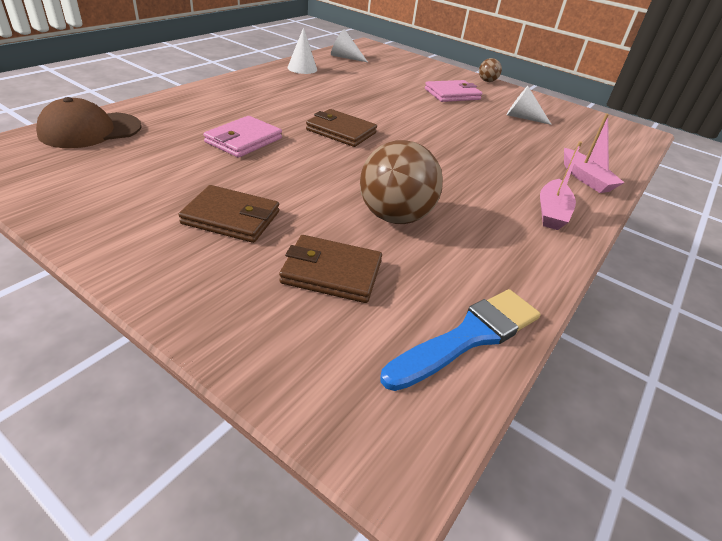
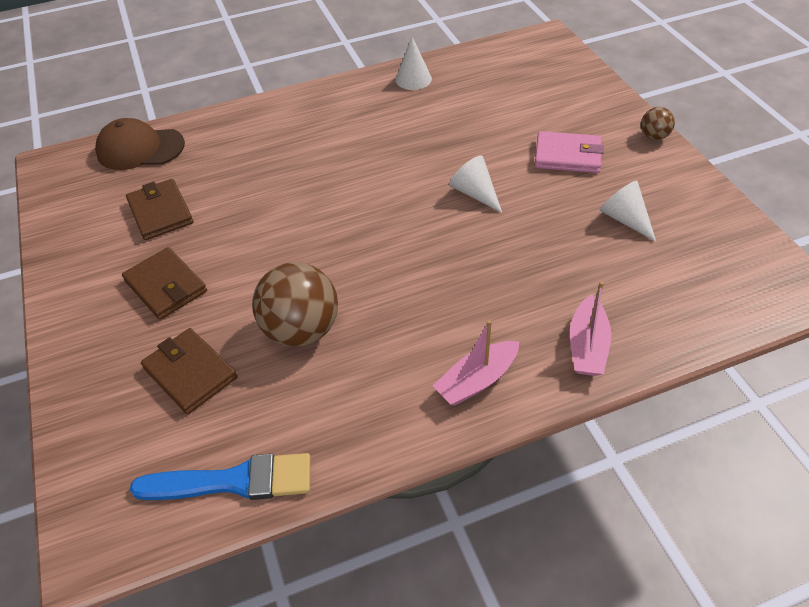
camera: 40 degrees right, 10 degrees up
(243, 140) = (254, 189): pink wallet -> none
(341, 131) = (361, 196): brown wallet -> brown wallet (161, 212)
(345, 57) = (488, 62): white cone -> white cone (475, 193)

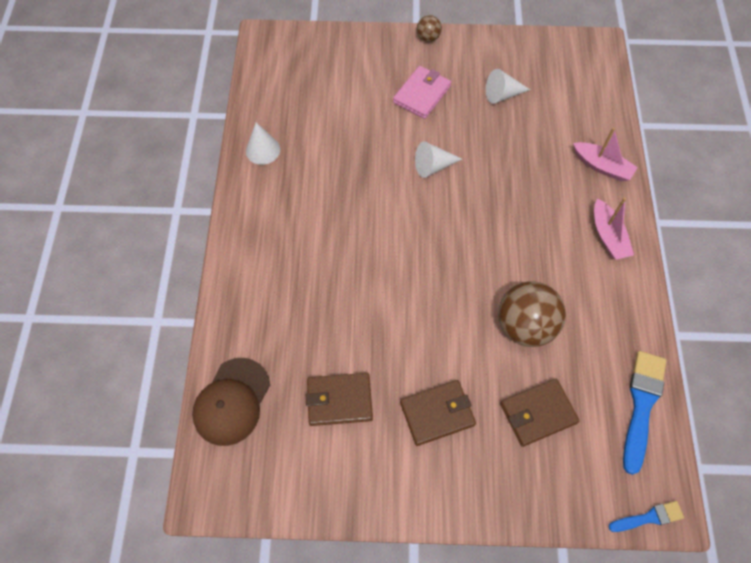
camera: 70 degrees left, 15 degrees up
(76, 527) = (649, 517): none -> blue brush

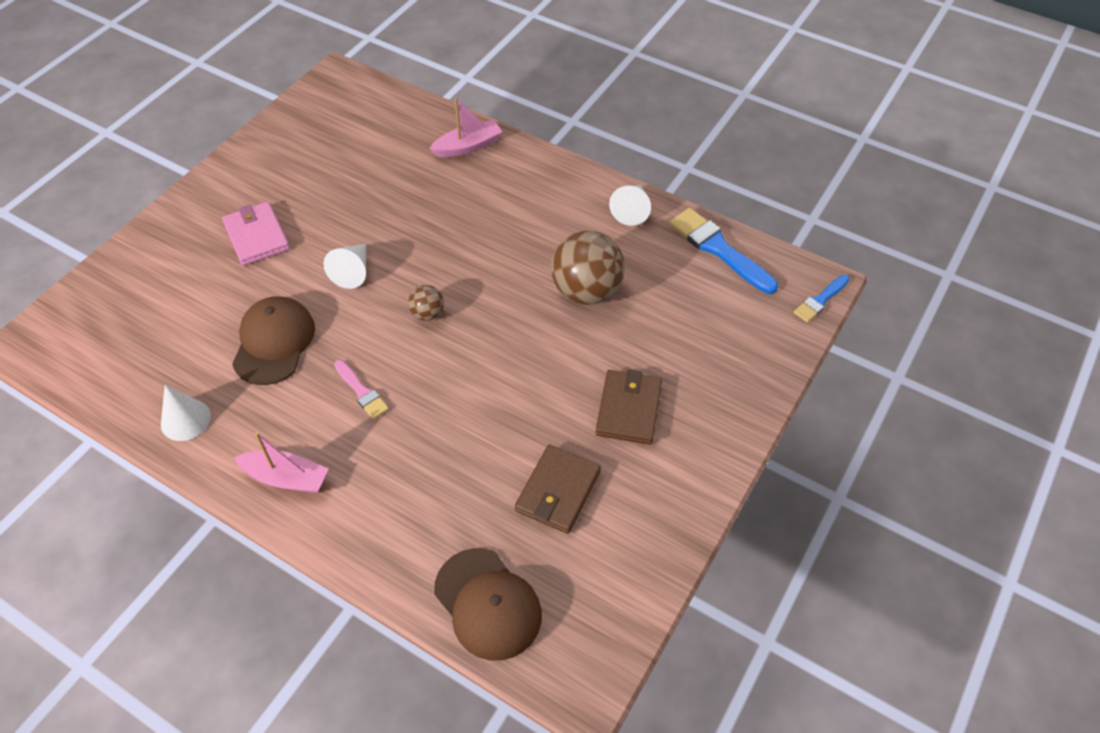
camera: 60 degrees left, 10 degrees down
(342, 232) = (361, 392): none -> pink brush
(347, 158) = (274, 342): none -> brown cap
(428, 38) = (191, 195): brown ball -> brown ball (428, 314)
(502, 94) = (321, 173): white cone -> white cone (631, 210)
(538, 413) = (679, 328): brown wallet -> none
(608, 236) = (542, 182): pink boat -> pink boat (286, 478)
(649, 517) = (820, 300): blue brush -> blue brush turned 150 degrees counterclockwise

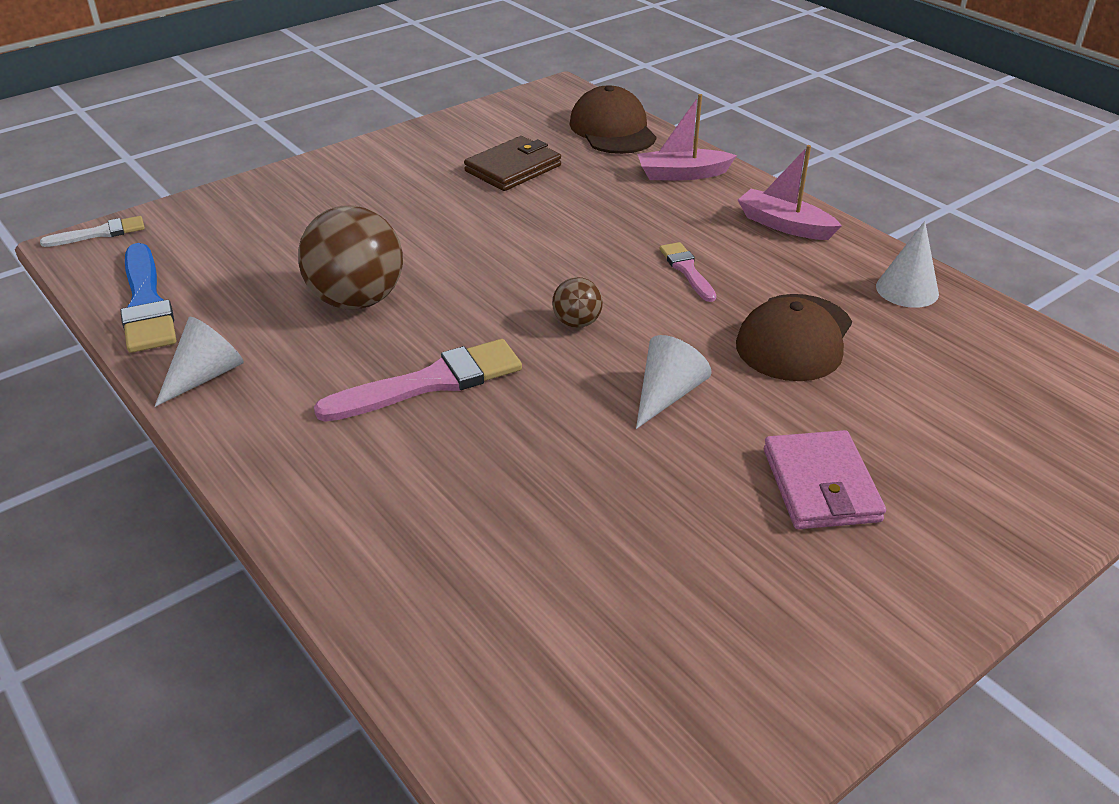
camera: 160 degrees left, 15 degrees down
(468, 146) = (380, 556): pink boat -> pink boat (682, 174)
(498, 242) = (431, 382): none -> pink brush
(629, 409) = (400, 200): brown wallet -> none
(820, 300) = (100, 233): blue brush -> white brush

